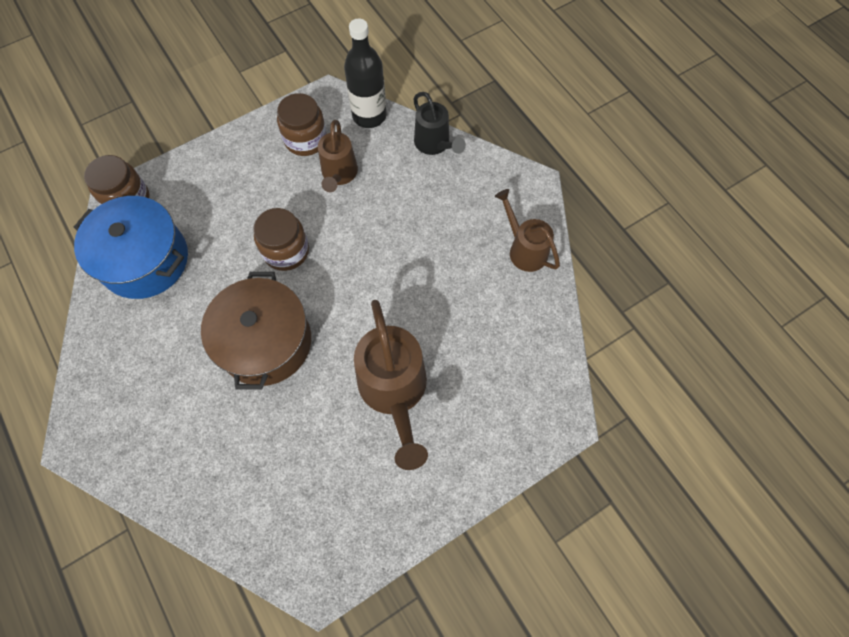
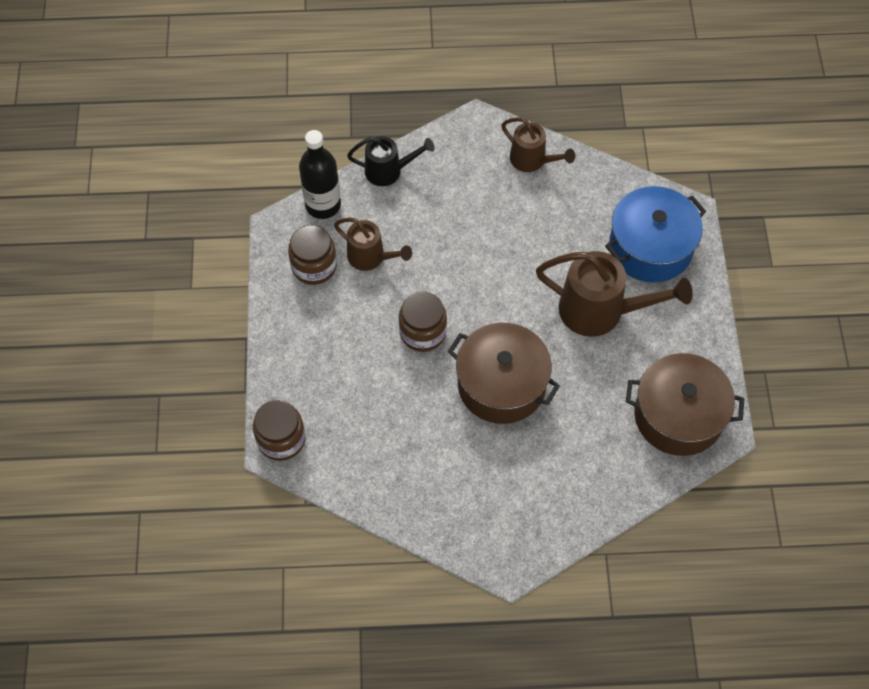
camera: 60 degrees left, 5 degrees down
(145, 260) = (359, 448): blue pot -> blue pot (650, 247)
(314, 527) = (678, 415): none -> brown pot
(524, 249) = (532, 160): brown watering can -> brown watering can turned 135 degrees counterclockwise

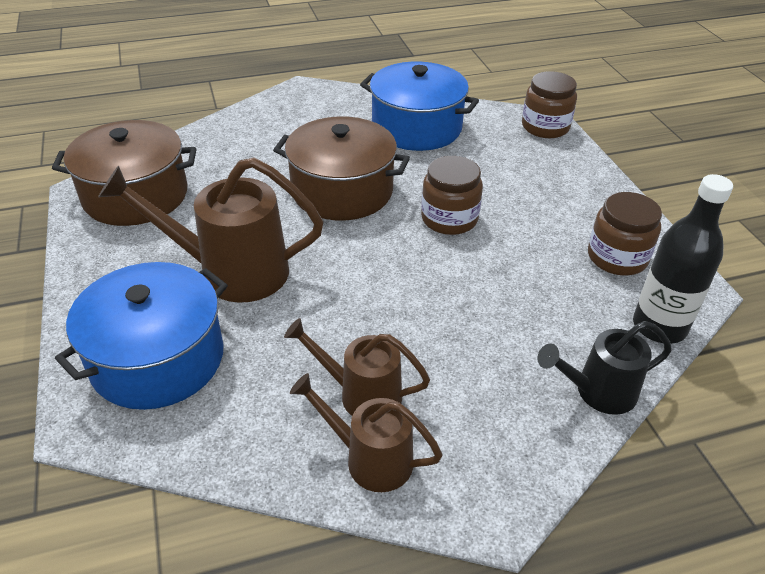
camera: 165 degrees right, 20 degrees down
(371, 257) = (553, 278): brown watering can -> brown watering can (361, 394)
(407, 465) = (416, 127): none -> blue pot

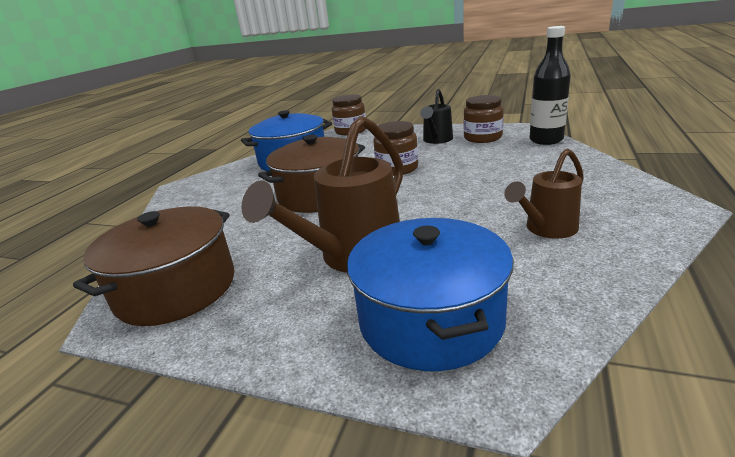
camera: 50 degrees left, 15 degrees down
(369, 458) = (616, 239): brown watering can -> none
(597, 392) = (588, 162): black watering can -> black watering can (436, 140)

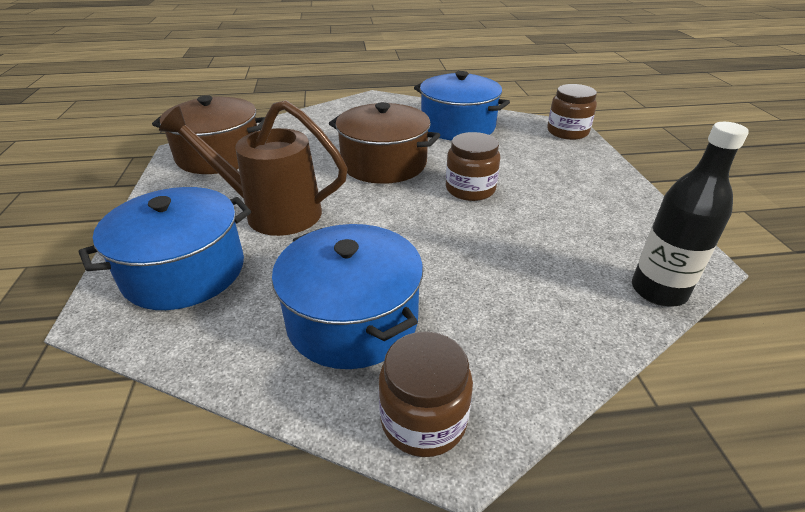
camera: 60 degrees right, 10 degrees up
(436, 140) = (581, 196): black watering can -> none
(482, 138) = (621, 230): brown jar -> brown jar (423, 419)
(546, 229) = (353, 319): brown watering can -> blue pot

